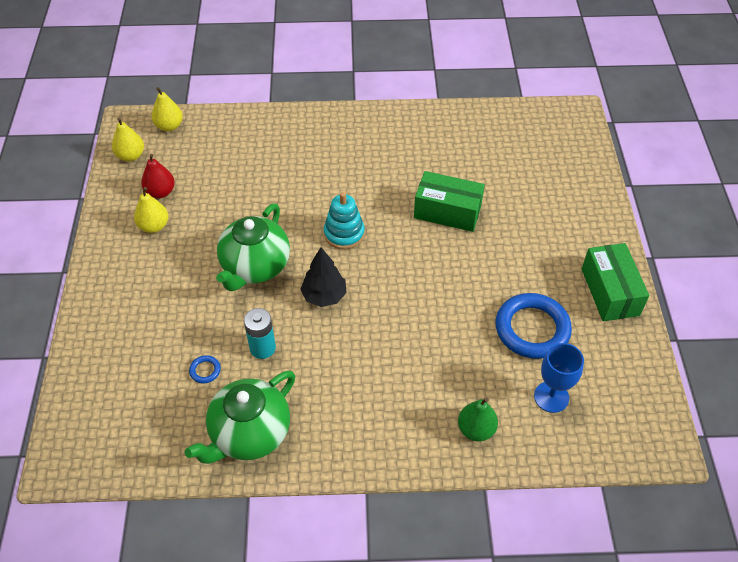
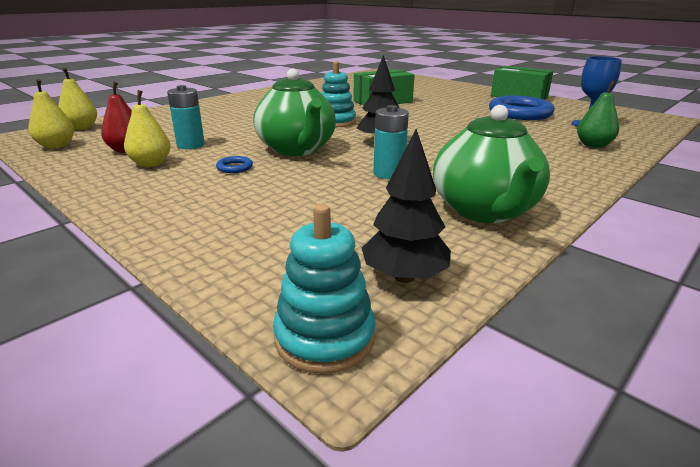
camera: 45 degrees left, 25 degrees down
(63, 453) = (324, 338): none -> turquoise stacking toy
(134, 447) = (404, 277): none -> black tree
(201, 210) = (190, 145): none -> turquoise battery
(205, 370) = (366, 202): blue ring -> blue ring (234, 167)

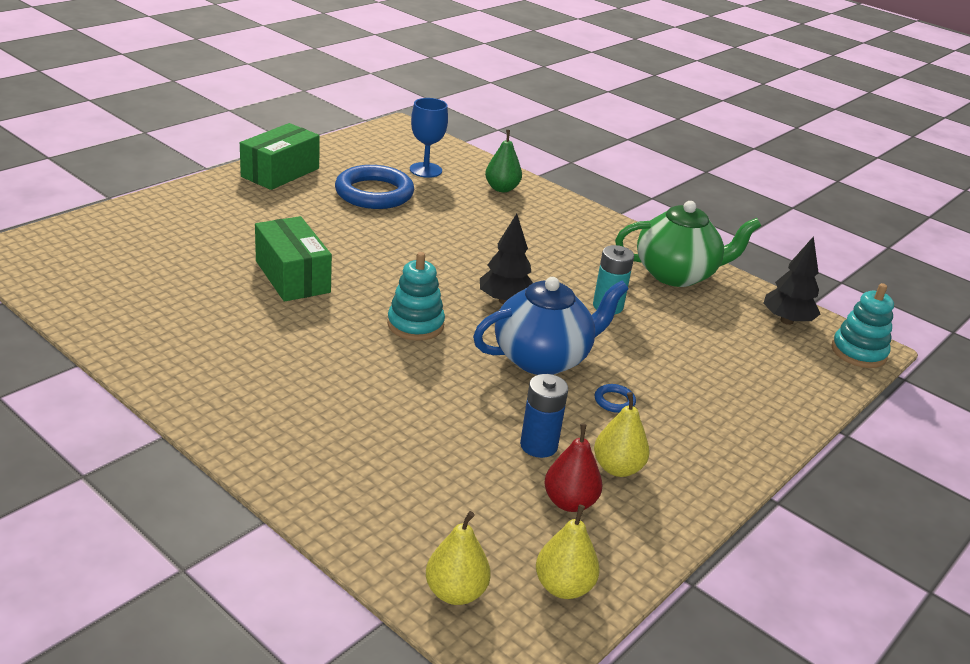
camera: 95 degrees left, 5 degrees up
(190, 145) = (538, 445): turquoise battery -> blue battery
(297, 149) = (543, 358): green teapot -> blue teapot

